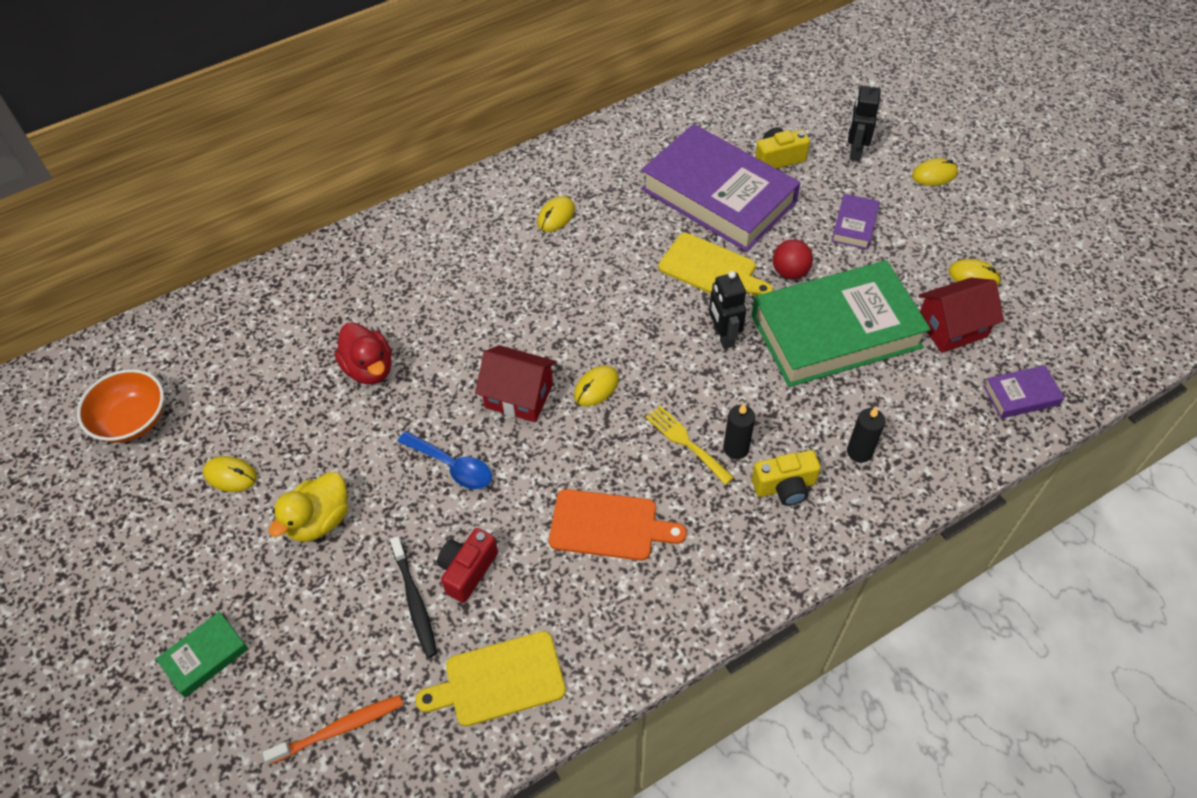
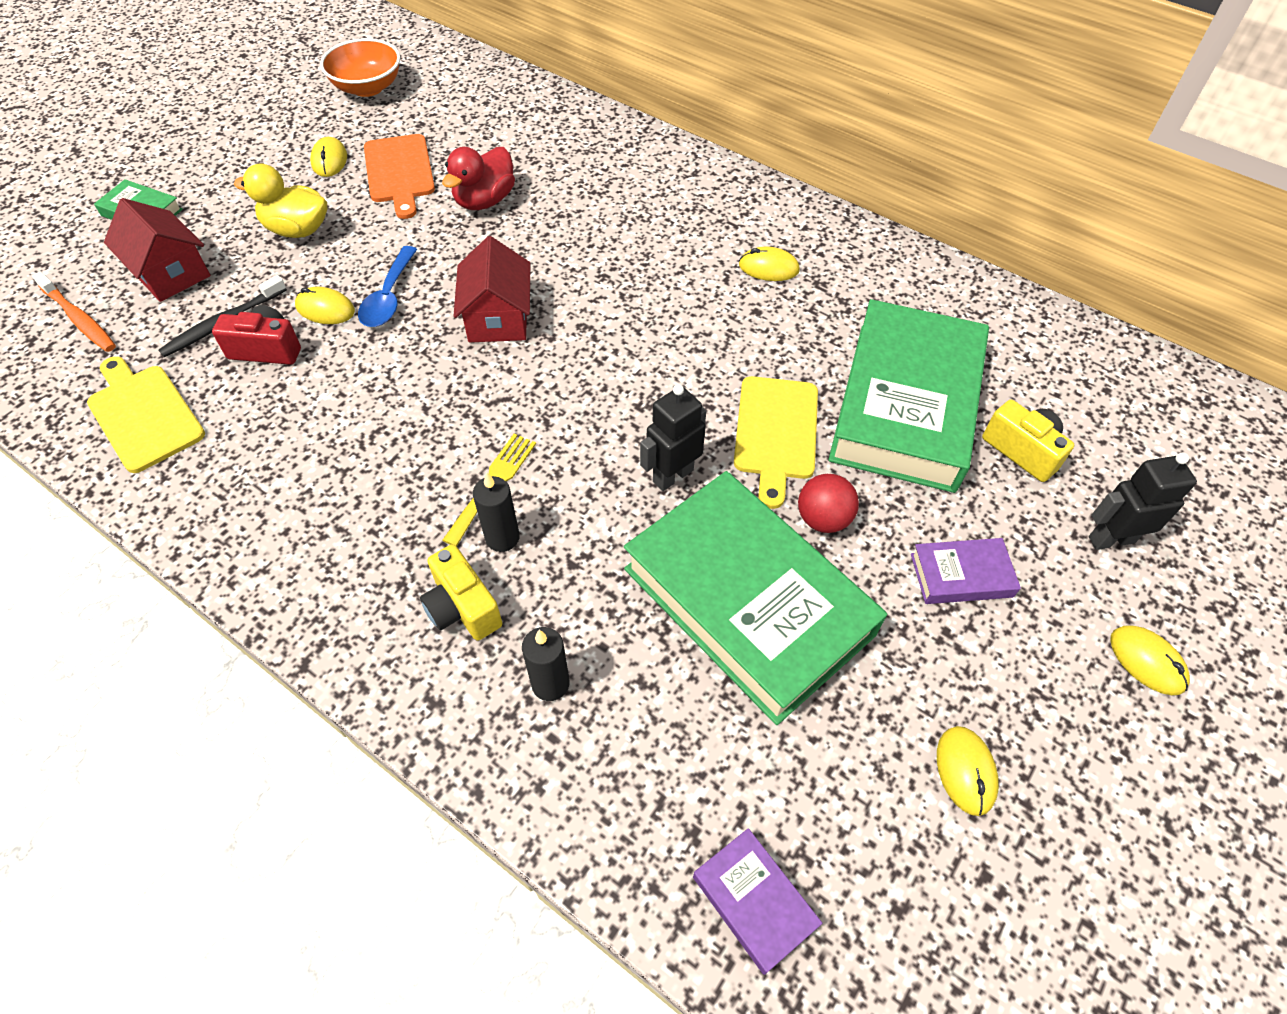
camera: 65 degrees right, 0 degrees up
(596, 387) = (537, 378): yellow mouse -> yellow mouse (325, 309)
(609, 525) = (352, 446): orange cutting board -> orange cutting board (399, 172)
(718, 196) = (905, 405): purple book -> green book
(952, 328) = (839, 760): red house -> red house (170, 273)

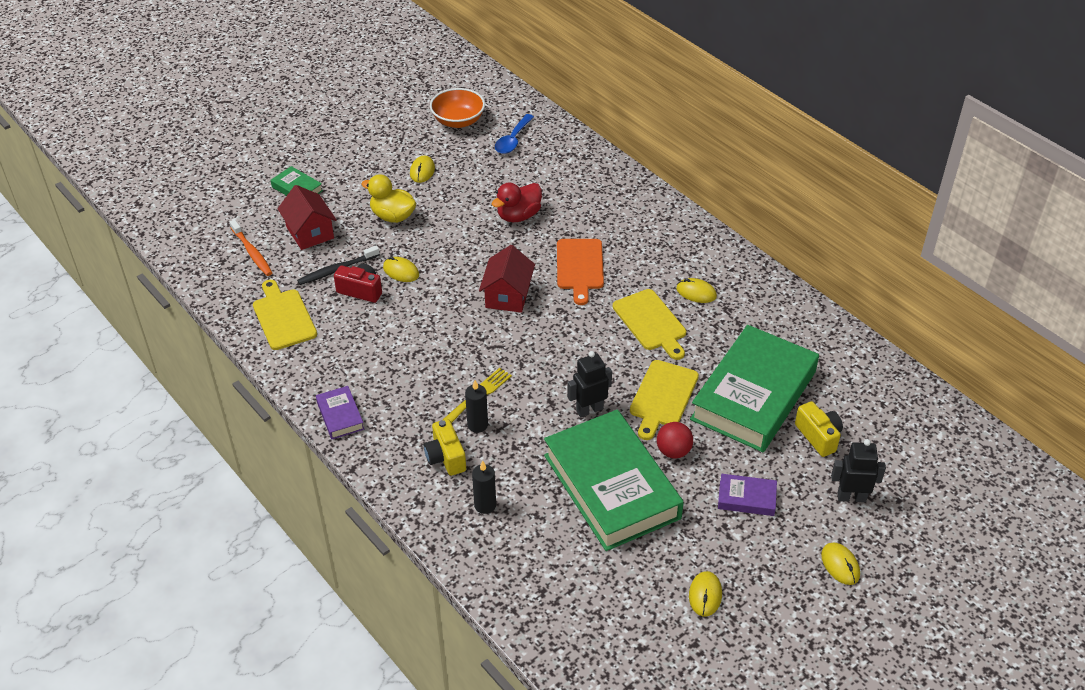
camera: 15 degrees right, 10 degrees down
(389, 297) = (442, 270): blue spoon -> blue spoon (513, 140)
(399, 172) = (467, 187): orange cutting board -> orange cutting board (580, 267)
(720, 322) = (651, 322): none -> yellow cutting board
(754, 901) = (564, 627): purple book -> purple book (340, 416)

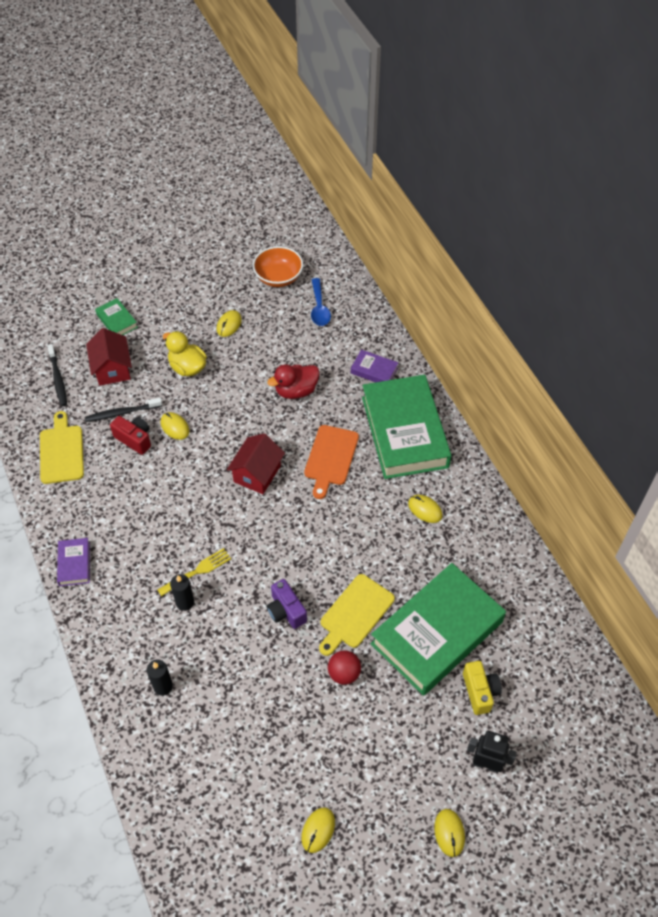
camera: 15 degrees right, 10 degrees up
(252, 252) = (58, 379): orange toothbrush -> black toothbrush
(445, 457) = (147, 629): yellow camera -> none
(513, 140) = (319, 308): blue spoon -> blue spoon turned 45 degrees counterclockwise
(589, 410) = (286, 611): black robot -> purple camera
(611, 486) = (276, 696): green book -> green book (404, 432)
(651, 322) = (373, 532): yellow cutting board -> none
(746, 498) = (391, 739): purple book -> purple book (374, 370)

